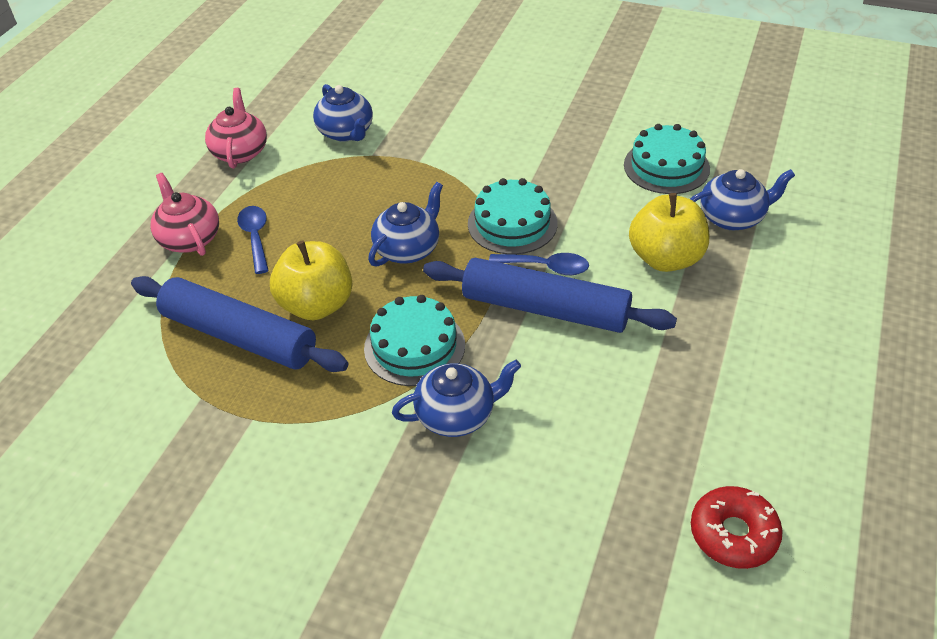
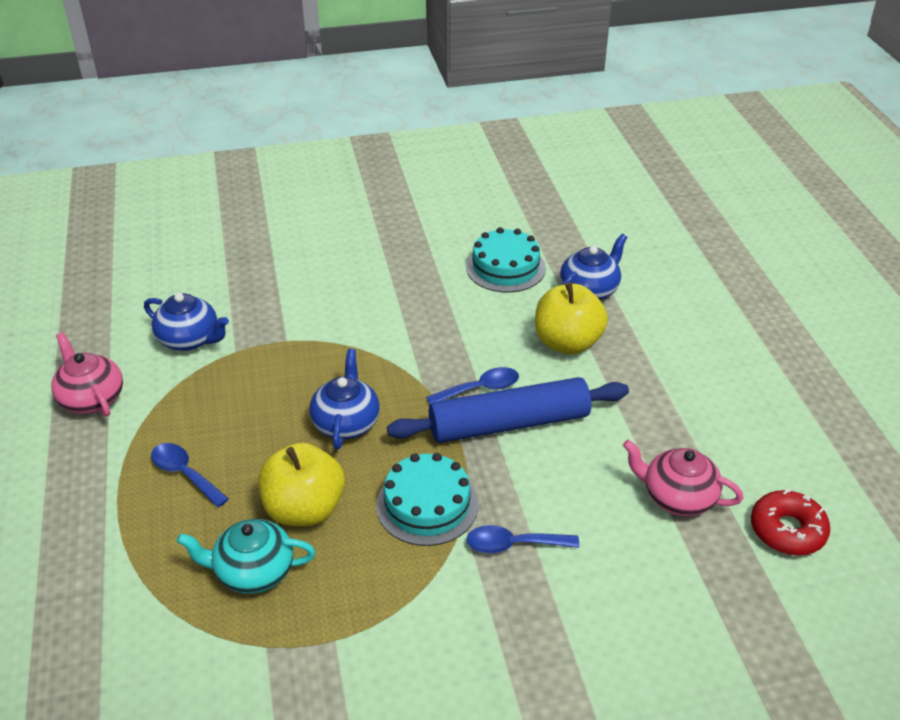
camera: 35 degrees left, 5 degrees down
(189, 238) = (113, 504): pink teapot -> pink teapot (677, 497)
(239, 336) = (253, 572): blue rolling pin -> turquoise teapot
(457, 415) = (513, 544): blue teapot -> blue spoon
(512, 223) = (420, 363): turquoise cake -> none

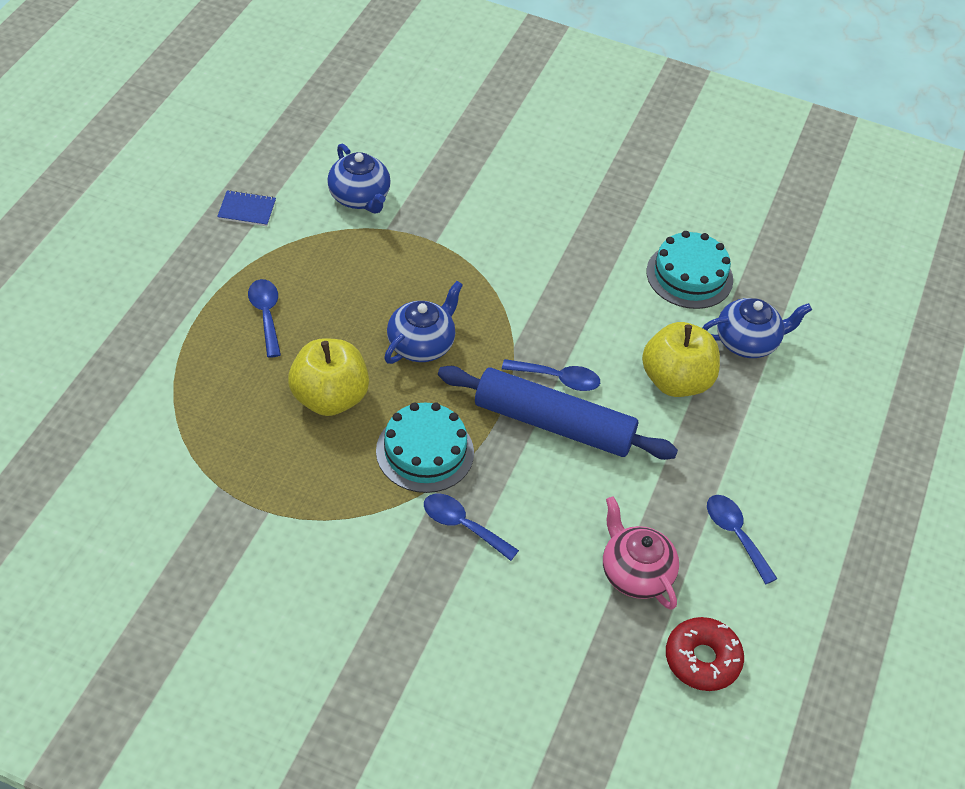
camera: 30 degrees right, 10 degrees up
(91, 399) = (247, 210): pink teapot -> blue notebook
(253, 572) = (253, 424): turquoise teapot -> none
(716, 425) = (735, 535): none -> blue spoon

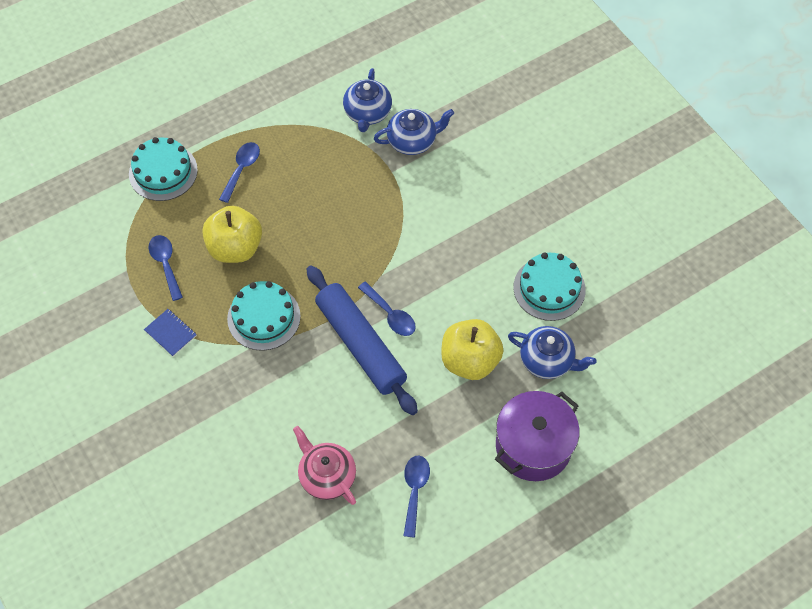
camera: 40 degrees right, 10 degrees up
(172, 361) = (163, 172): none -> turquoise cake
(247, 210) = (288, 87): blue notebook -> blue notebook (170, 333)
(421, 344) = (322, 242): blue teapot -> blue teapot (412, 141)
(462, 525) = (246, 380): blue spoon -> blue spoon (166, 264)
(635, 573) = (327, 476): pink teapot -> pink teapot turned 45 degrees counterclockwise
(702, 659) = (320, 558): red donut -> none
(806, 427) = (533, 446): none -> purple pot

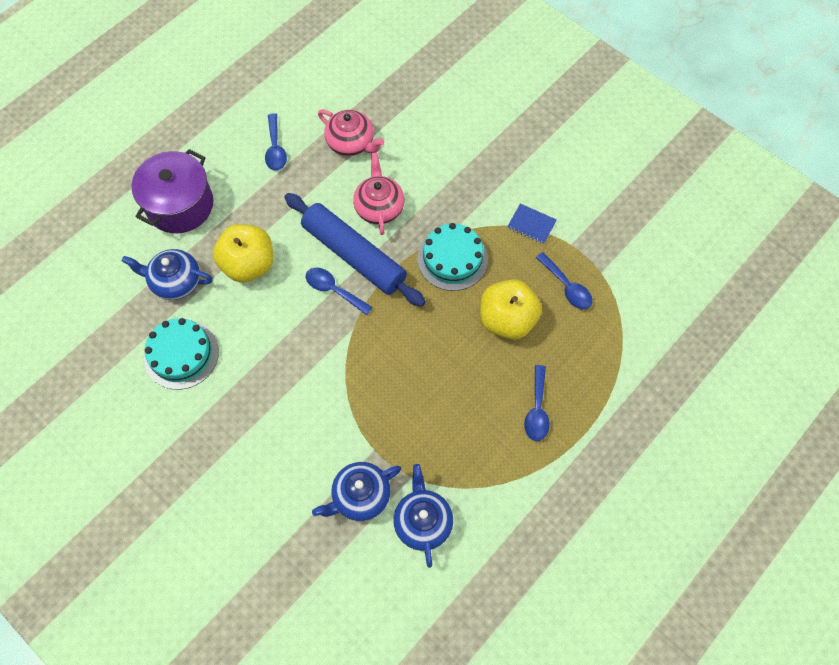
camera: 165 degrees right, 5 degrees up
(163, 172) = (618, 385): turquoise cake -> none
(319, 390) = (379, 207): none -> pink teapot

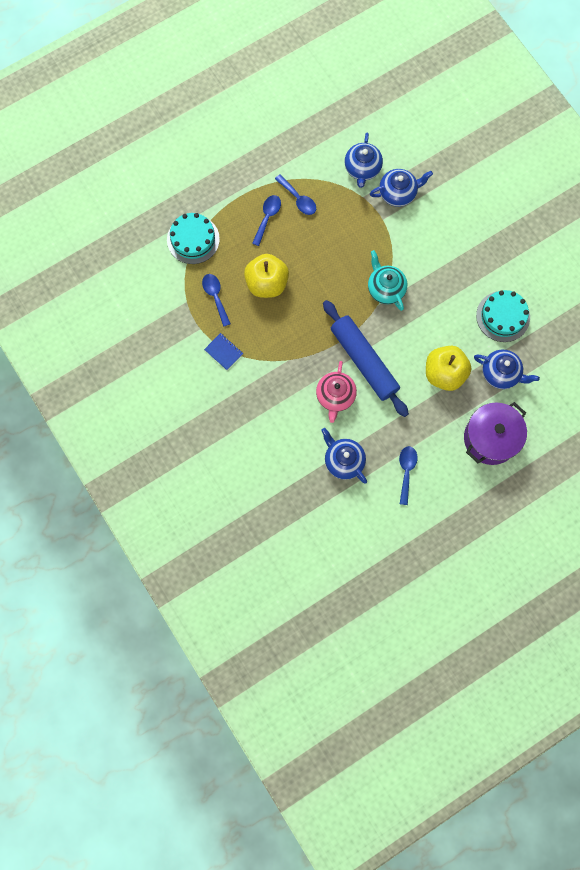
camera: 165 degrees left, 10 degrees up
(333, 290) = (385, 337): blue spoon -> blue spoon (298, 199)
(347, 352) = (385, 288): none -> turquoise teapot
(351, 143) = (343, 460): pink teapot -> blue teapot
(452, 259) = (291, 339): turquoise cake -> turquoise cake (193, 239)

